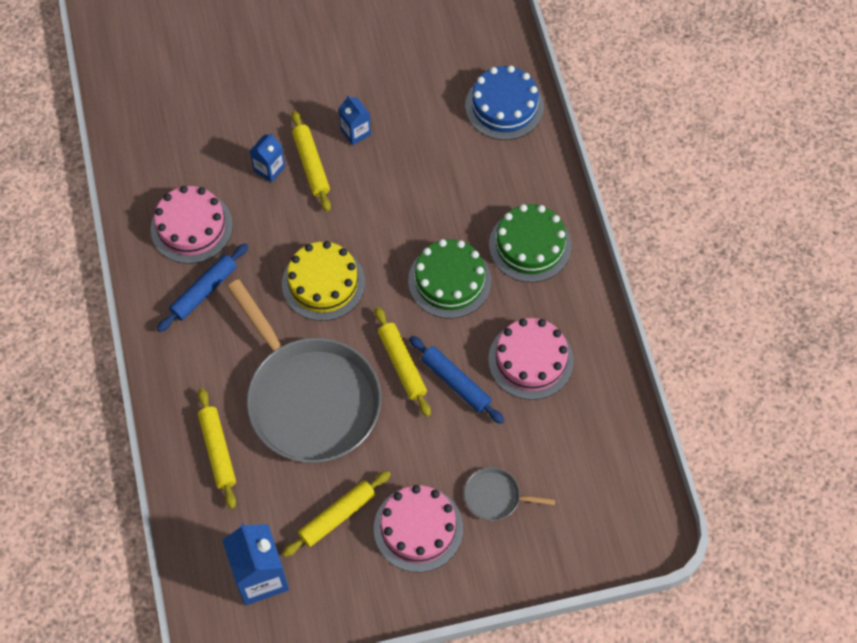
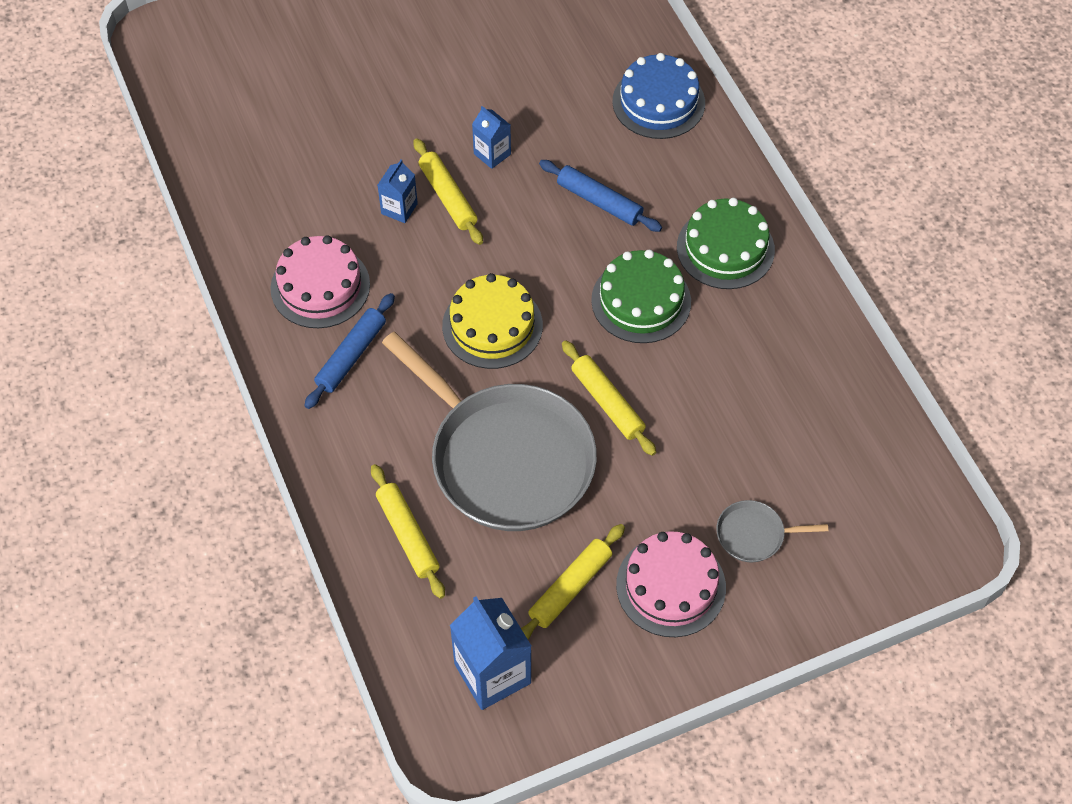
camera: 10 degrees left, 5 degrees down
(456, 382) = (676, 413): blue rolling pin -> blue rolling pin (599, 201)
(530, 360) = (757, 374): pink cake -> none

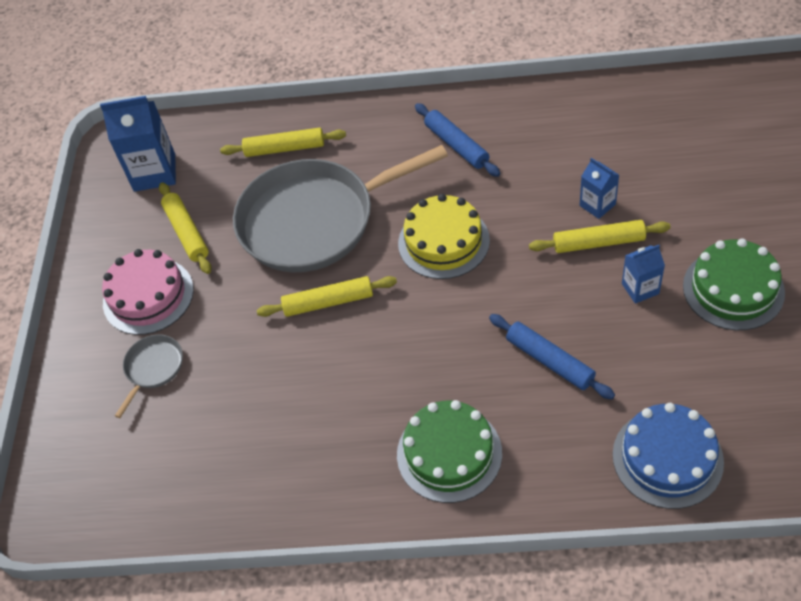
camera: 120 degrees right, 5 degrees down
(320, 286) = (533, 138): pink cake -> none
(599, 201) = (549, 361): blue rolling pin -> blue rolling pin turned 75 degrees clockwise
(641, 301) = (419, 360): green cake -> green cake (733, 289)

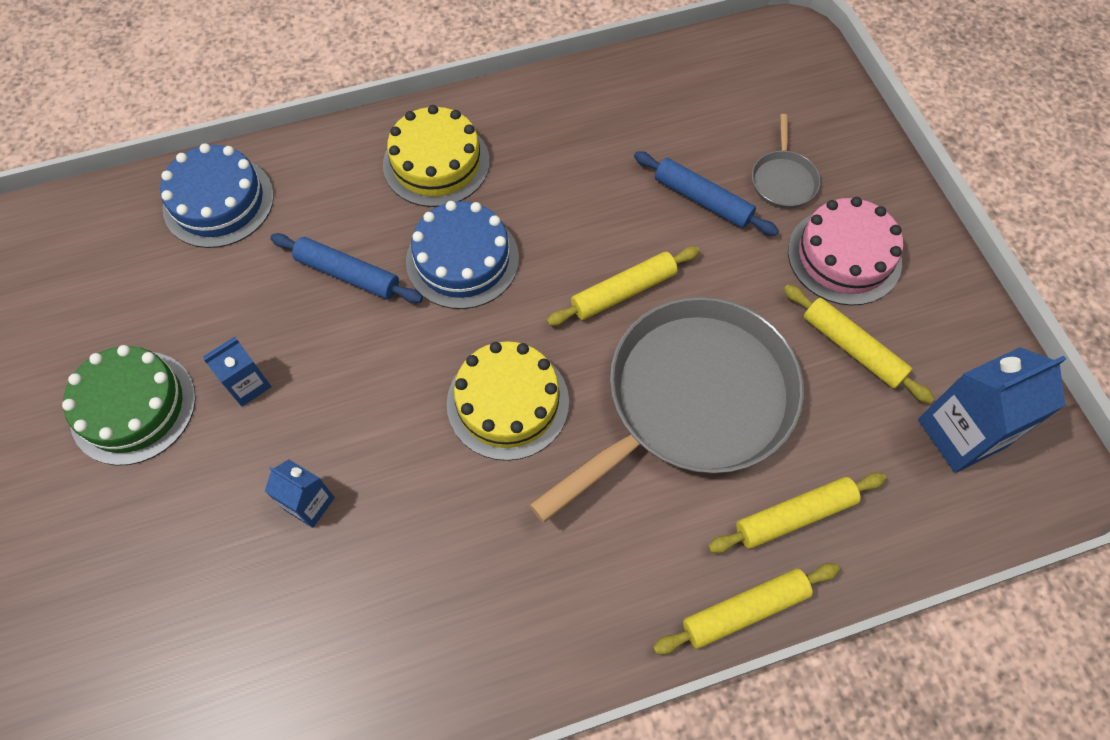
camera: 155 degrees right, 10 degrees up
(449, 354) = (462, 259): none -> blue cake
(449, 453) = (436, 163): green cake -> yellow cake
(456, 145) = (534, 576): blue rolling pin -> blue rolling pin (702, 200)
(598, 243) = (303, 441): yellow rolling pin -> yellow rolling pin (744, 610)

